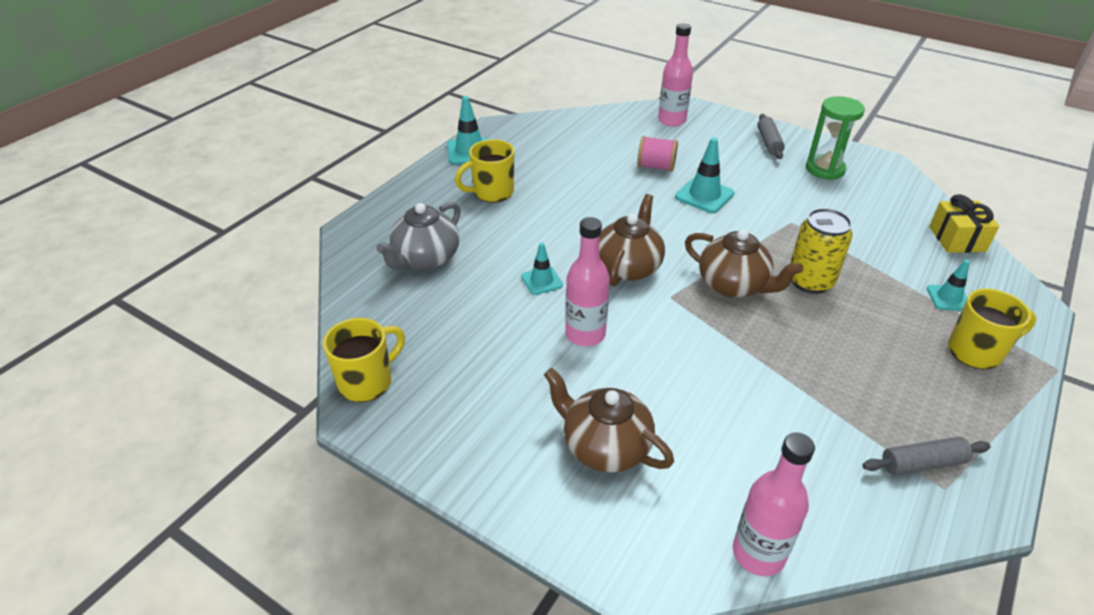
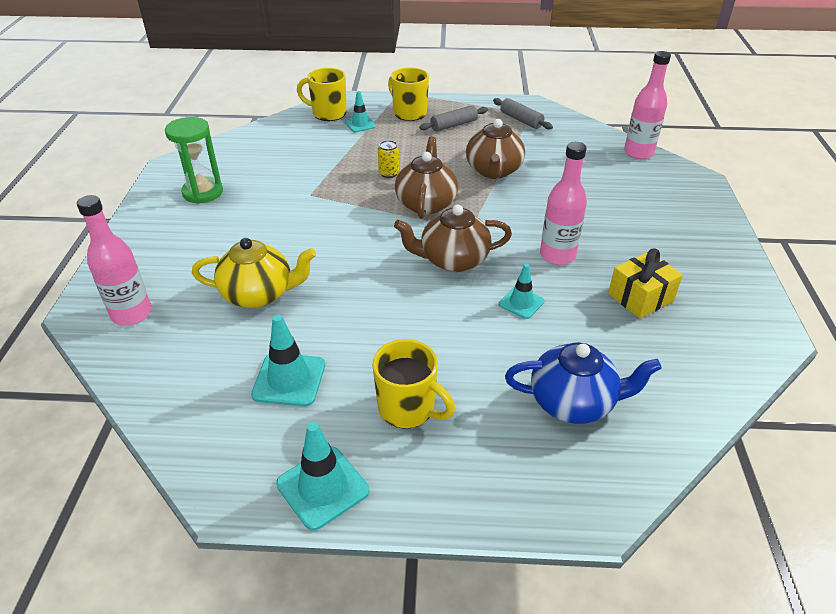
camera: 120 degrees left, 0 degrees up
(367, 382) = (745, 350): yellow mug -> yellow mug (328, 113)
(425, 258) = (573, 402): grey teapot -> blue teapot
(604, 446) = (642, 215): brown teapot -> brown teapot (493, 171)
(656, 167) = (259, 294): pink spool -> yellow teapot
(704, 195) = (298, 248): turquoise traffic cone -> turquoise traffic cone (289, 380)
(769, 142) = (160, 232): grey rolling pin -> grey rolling pin (453, 125)
(810, 281) = (389, 173): yellow can -> yellow can, size x0.52
(957, 239) = (281, 127): yellow gift -> yellow gift (640, 297)

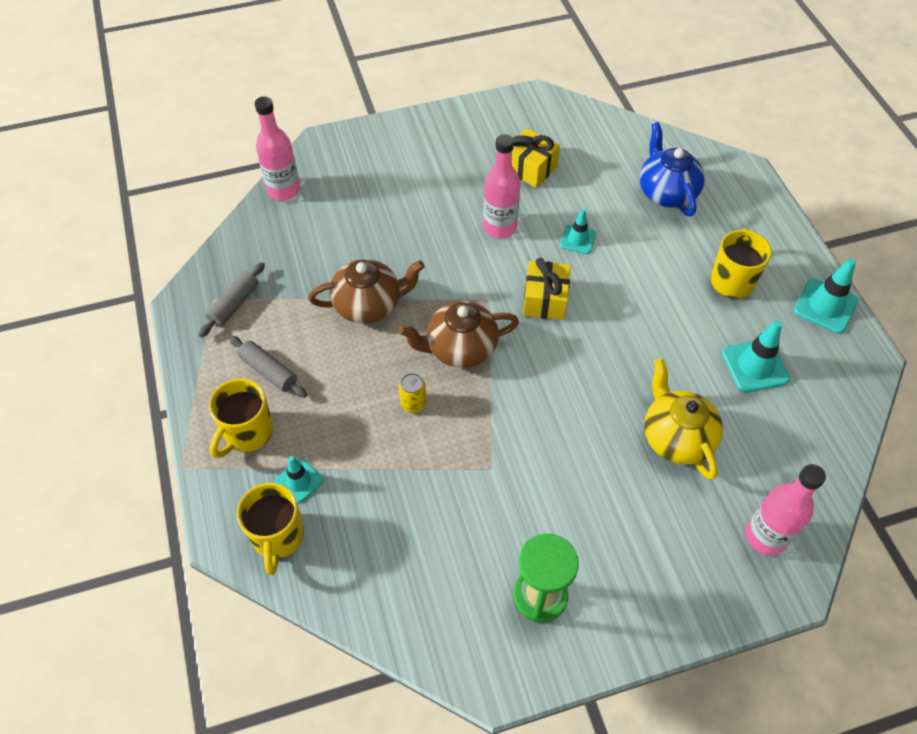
camera: 110 degrees left, 15 degrees up
(452, 260) = (545, 300): brown teapot -> yellow gift

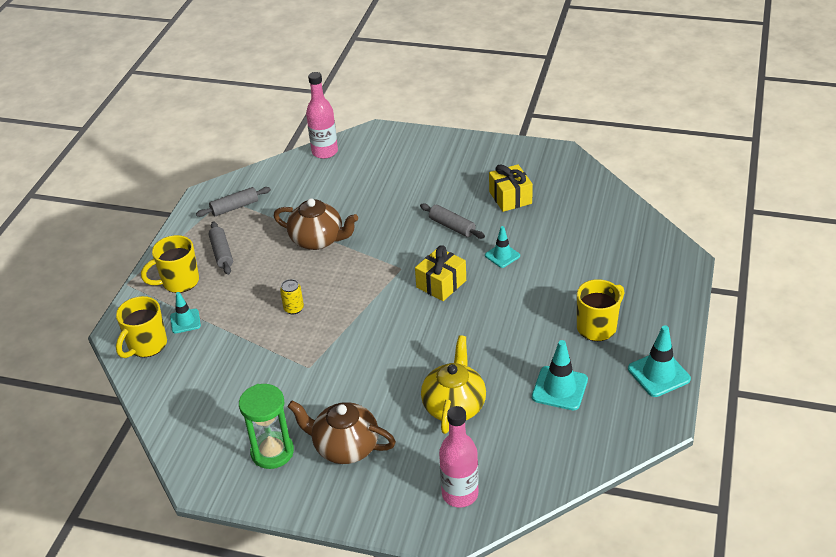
camera: 35 degrees right, 15 degrees down
(460, 348) = (354, 289): brown teapot -> brown teapot (345, 447)
(499, 227) = (452, 226): pink bottle -> grey rolling pin
(666, 192) = (602, 250): blue teapot -> none

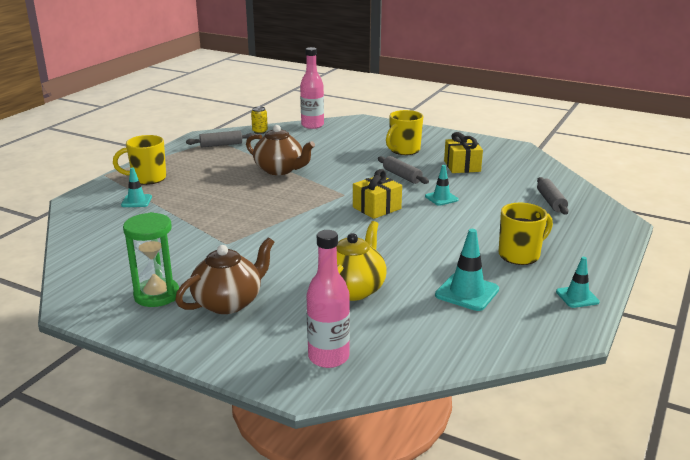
camera: 10 degrees right, 15 degrees down
(146, 345) = (93, 211): yellow mug -> yellow mug (404, 150)
(221, 253) = (194, 167): grey rolling pin -> grey rolling pin (551, 202)
(293, 308) = (235, 206): yellow can -> yellow can (260, 131)
(345, 447) = (229, 302): brown teapot -> brown teapot turned 105 degrees clockwise
(658, 374) = (577, 297): turquoise traffic cone -> turquoise traffic cone, size x0.64

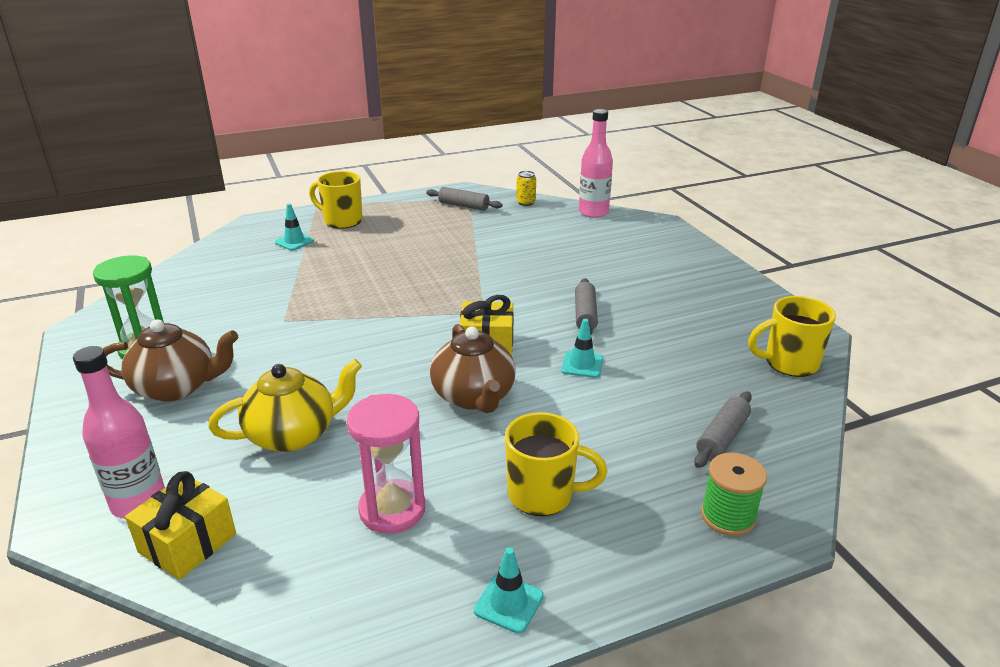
camera: 40 degrees right, 5 degrees up
(280, 170) = (469, 255): brown teapot -> brown teapot (474, 397)
(404, 150) = (645, 281): yellow mug -> yellow mug (789, 363)
(462, 166) = (684, 331): yellow gift -> yellow gift (187, 543)
(467, 292) = (392, 509): turquoise traffic cone -> pink hourglass
(600, 228) = (728, 516): none -> green spool

